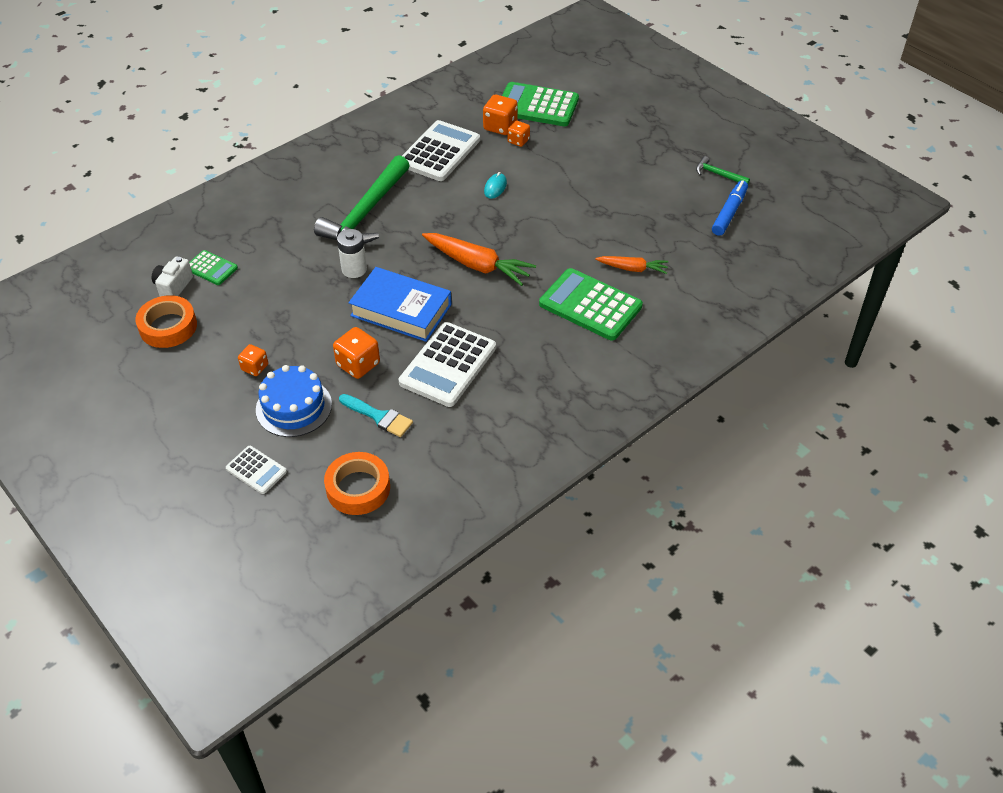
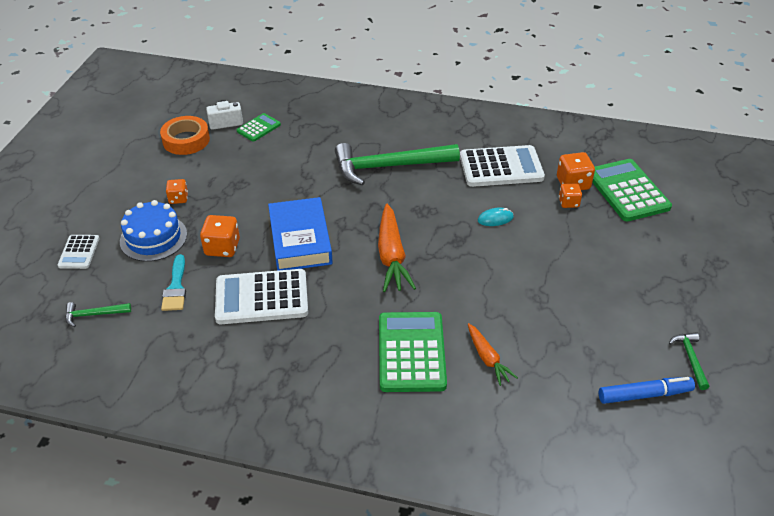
camera: 55 degrees right, 5 degrees down
(211, 268) = (258, 128): green calculator -> green calculator turned 135 degrees counterclockwise
(354, 269) = (321, 193): white battery -> none
(358, 488) = (94, 314): orange tape -> green hammer

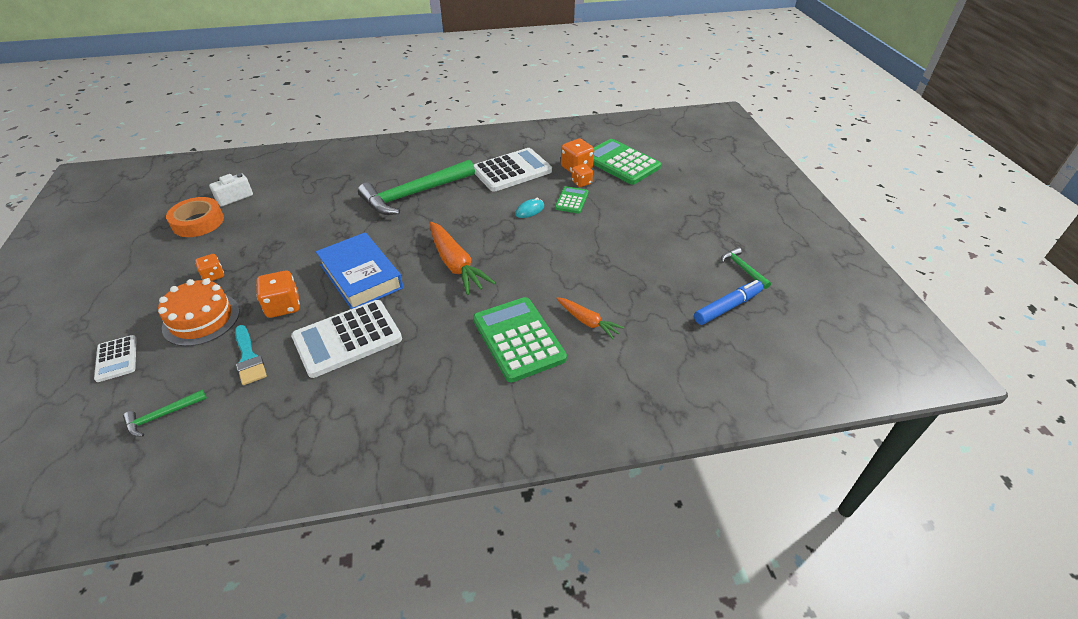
camera: 25 degrees left, 0 degrees up
(153, 238) = (201, 319): blue cake -> orange cake
(258, 128) = (271, 194): green calculator -> green calculator (571, 200)

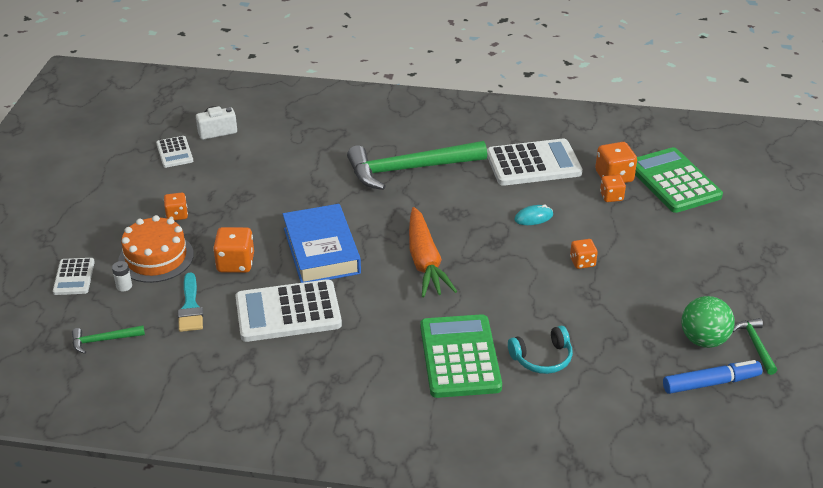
camera: 20 degrees right, 5 degrees down
(173, 354) = (124, 286): none -> white battery
(198, 222) = (174, 152): orange tape -> white calculator
(571, 200) = (588, 216): green calculator -> none
(583, 236) = (582, 262): none -> orange dice
(587, 322) = (542, 358): orange carrot -> turquoise headphones
(703, 274) = (703, 340): none -> green ball

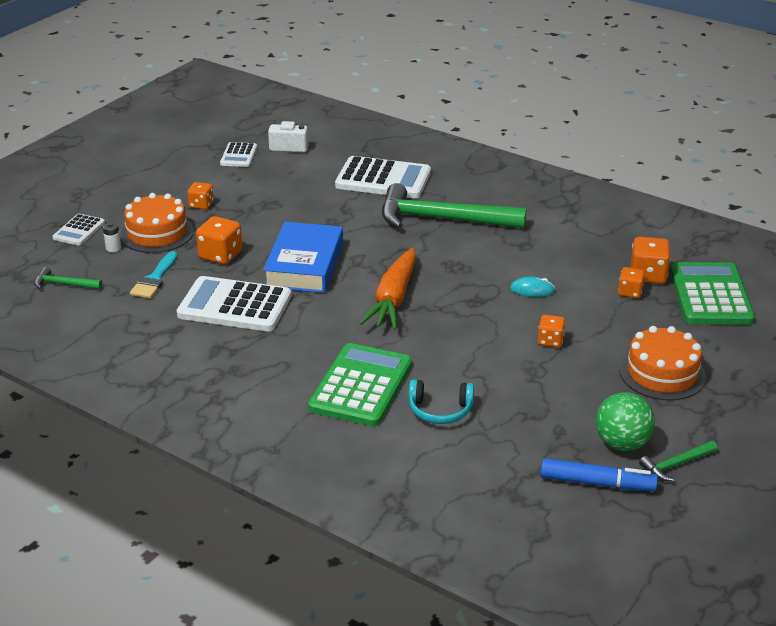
camera: 25 degrees right, 5 degrees down
(533, 164) = (571, 244): white calculator -> white calculator (383, 179)
(688, 265) = (662, 373): none -> orange cake
(755, 345) = (676, 465): green hammer -> green hammer turned 135 degrees counterclockwise

